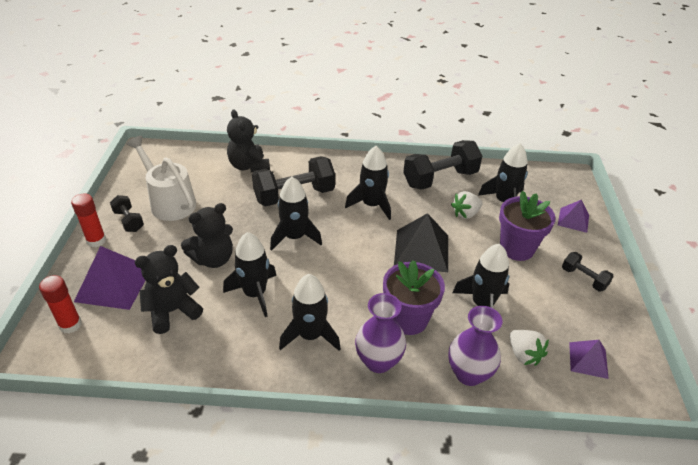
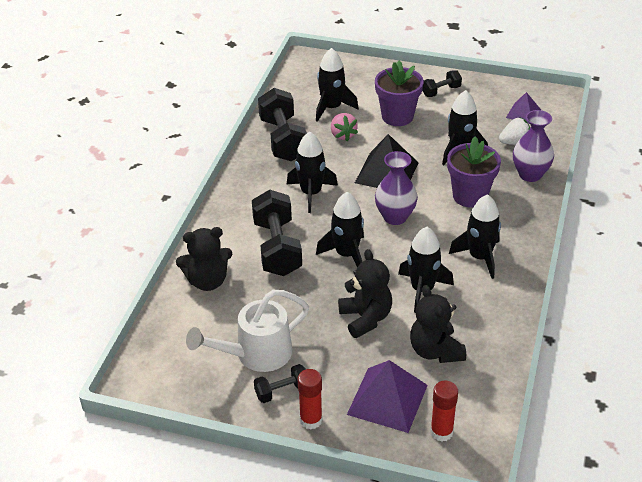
camera: 75 degrees left, 0 degrees up
(378, 361) = (513, 220): purple vase -> purple vase (395, 217)
(465, 214) = (343, 135): white strawberry -> pink strawberry
(573, 220) = (368, 76): purple pyramid -> none

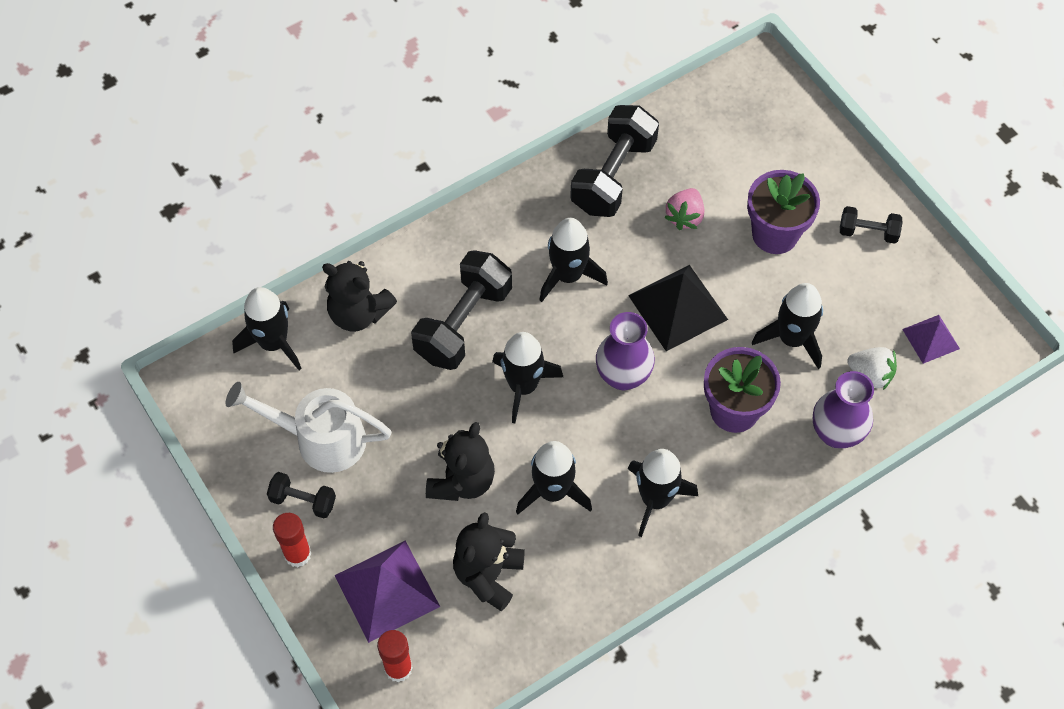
camera: 40 degrees right, 20 degrees up
(331, 108) = (713, 166): black rocket -> black rocket (273, 343)

